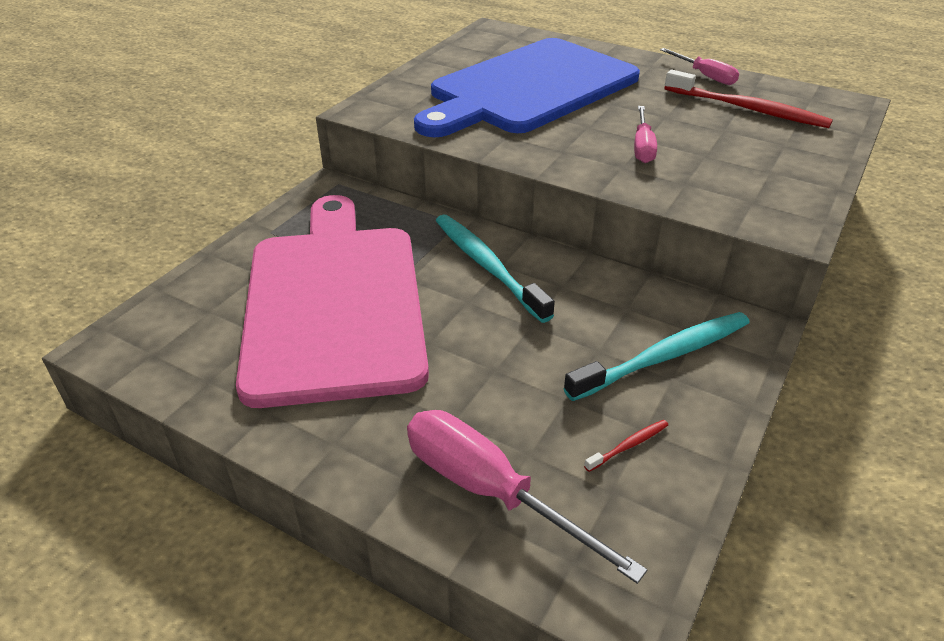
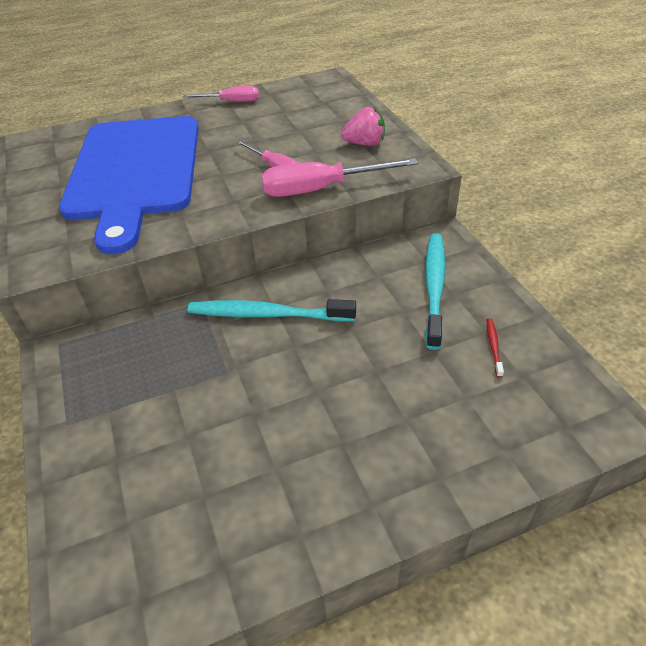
camera: 50 degrees left, 5 degrees up
(334, 302) = (212, 424): pink cutting board -> none
(489, 490) = (483, 435): pink screwdriver -> pink screwdriver (321, 189)
(747, 109) = (289, 110): red toothbrush -> none
(770, 176) = (365, 144): none -> pink strawberry

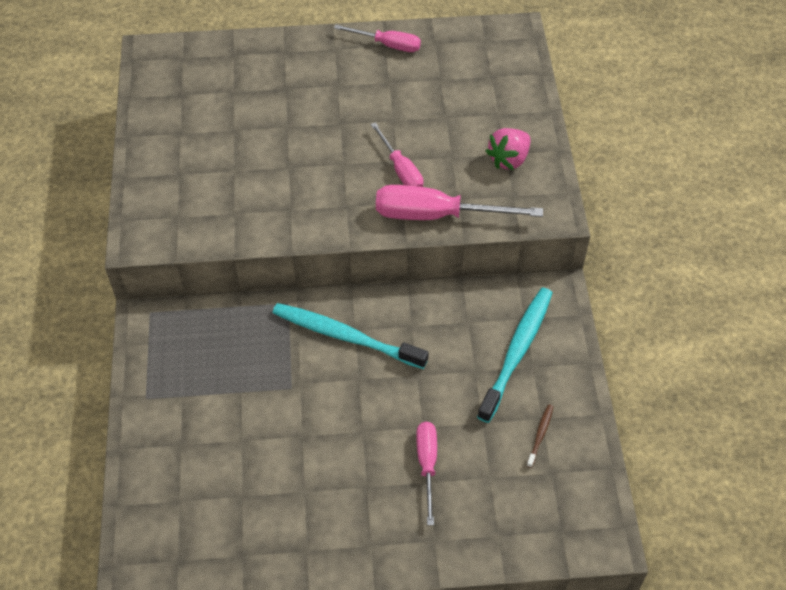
camera: 15 degrees right, 10 degrees up
(134, 172) = (257, 134): blue cutting board -> none
(365, 144) = (509, 159): pink strawberry -> pink strawberry turned 120 degrees clockwise
(397, 403) = (427, 465): none -> pink screwdriver
(493, 346) = (540, 435): red toothbrush -> brown toothbrush

